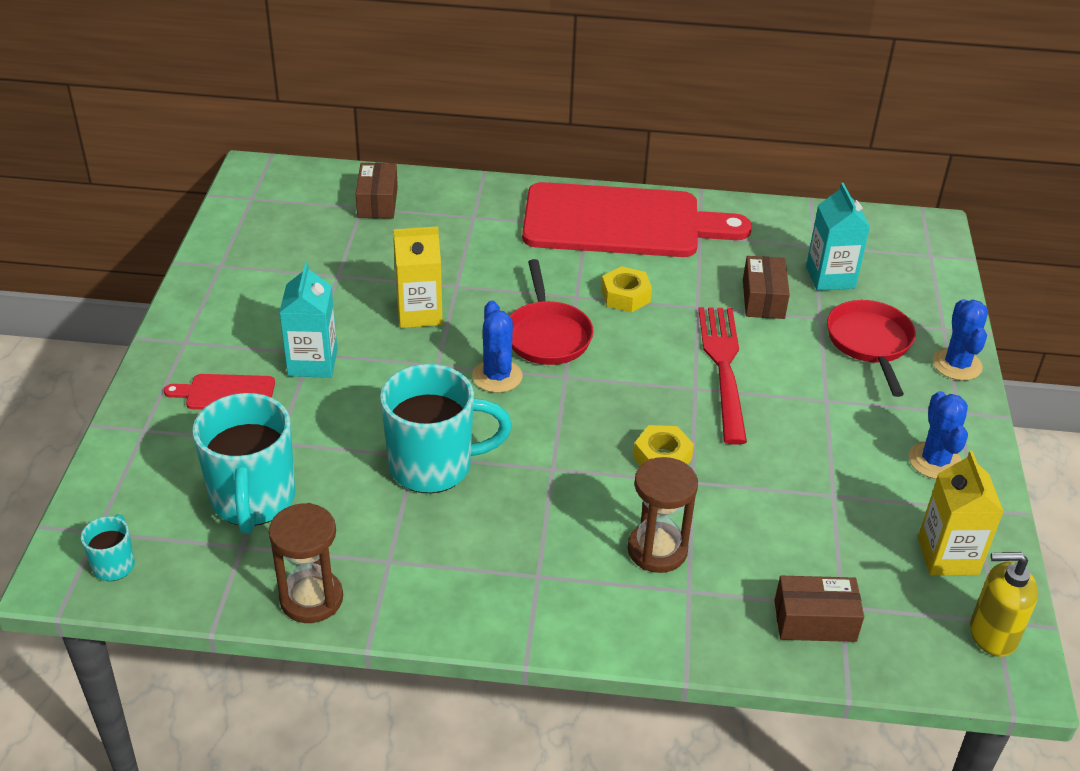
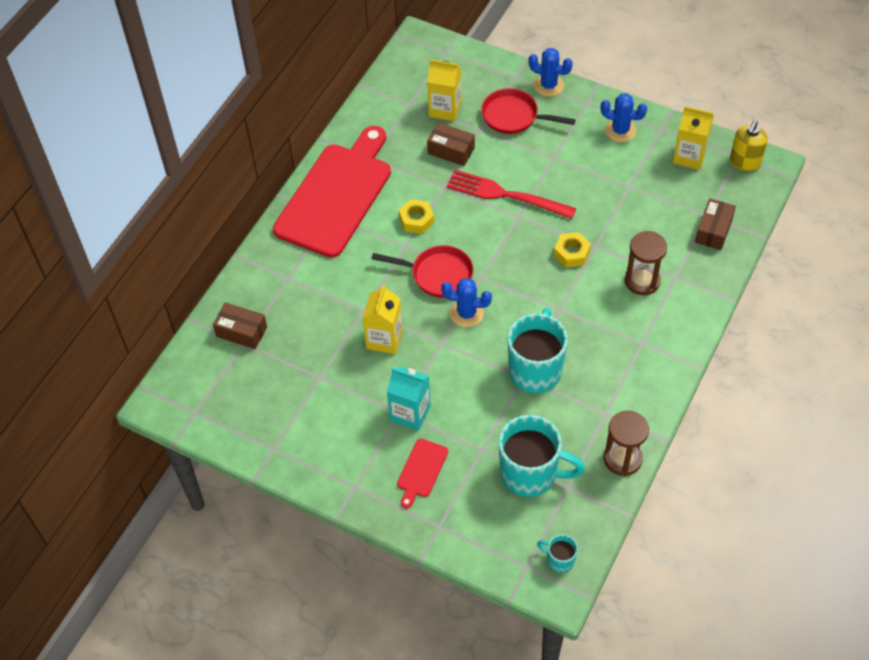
camera: 65 degrees left, 15 degrees up
(830, 277) = (445, 109): turquoise carton -> yellow carton

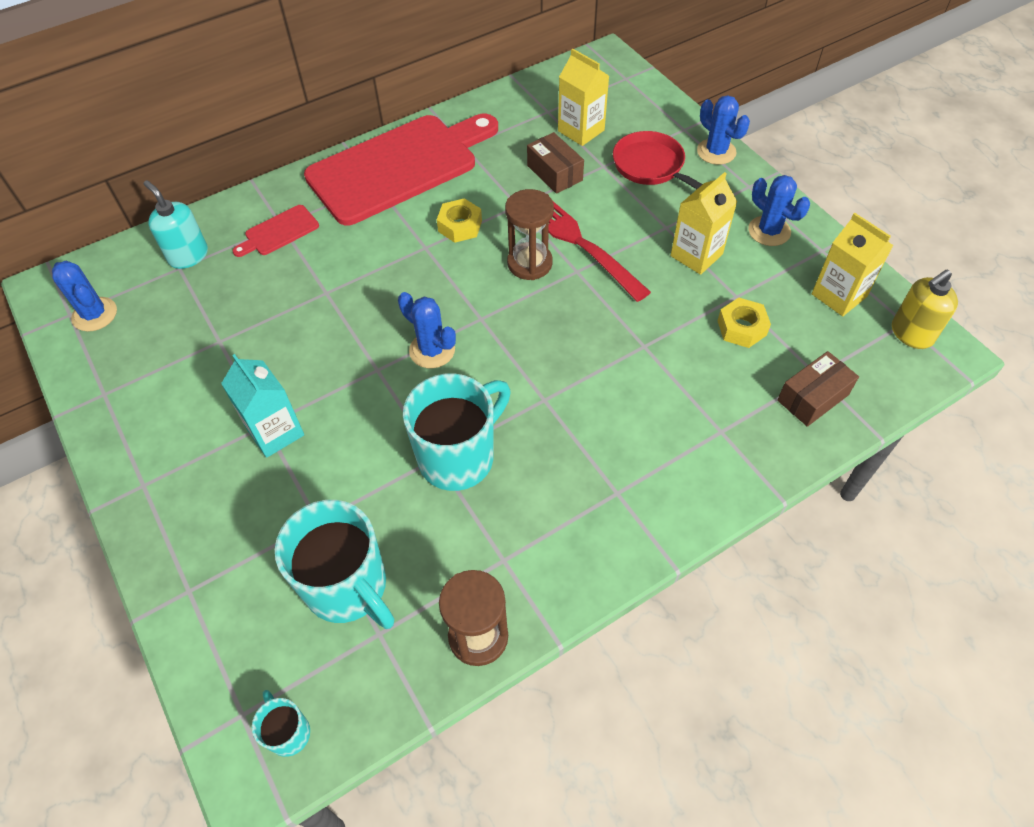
camera: 30 degrees right, 0 degrees up
(213, 403) = (94, 314): none -> blue cactus
(241, 331) = (188, 256): brown box -> turquoise soap dispenser
(384, 339) = (320, 334): yellow carton -> yellow carton (696, 255)
(421, 471) = (228, 508): red cutting board -> red cutting board (279, 232)
(438, 274) = (435, 293): red pan -> none
(571, 253) = (608, 341): yellow nut -> yellow nut (741, 328)
(642, 281) = (673, 415): brown hourglass -> brown hourglass (529, 263)

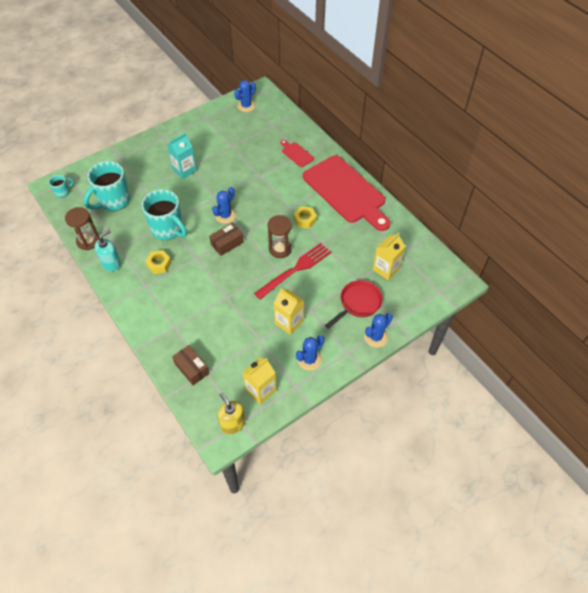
camera: 85 degrees right, 0 degrees up
(188, 256) = (280, 127): turquoise soap dispenser -> turquoise soap dispenser (111, 263)
(554, 173) = (348, 257): brown box -> brown box (227, 243)
(741, 328) = (237, 340): yellow nut -> yellow nut (159, 264)

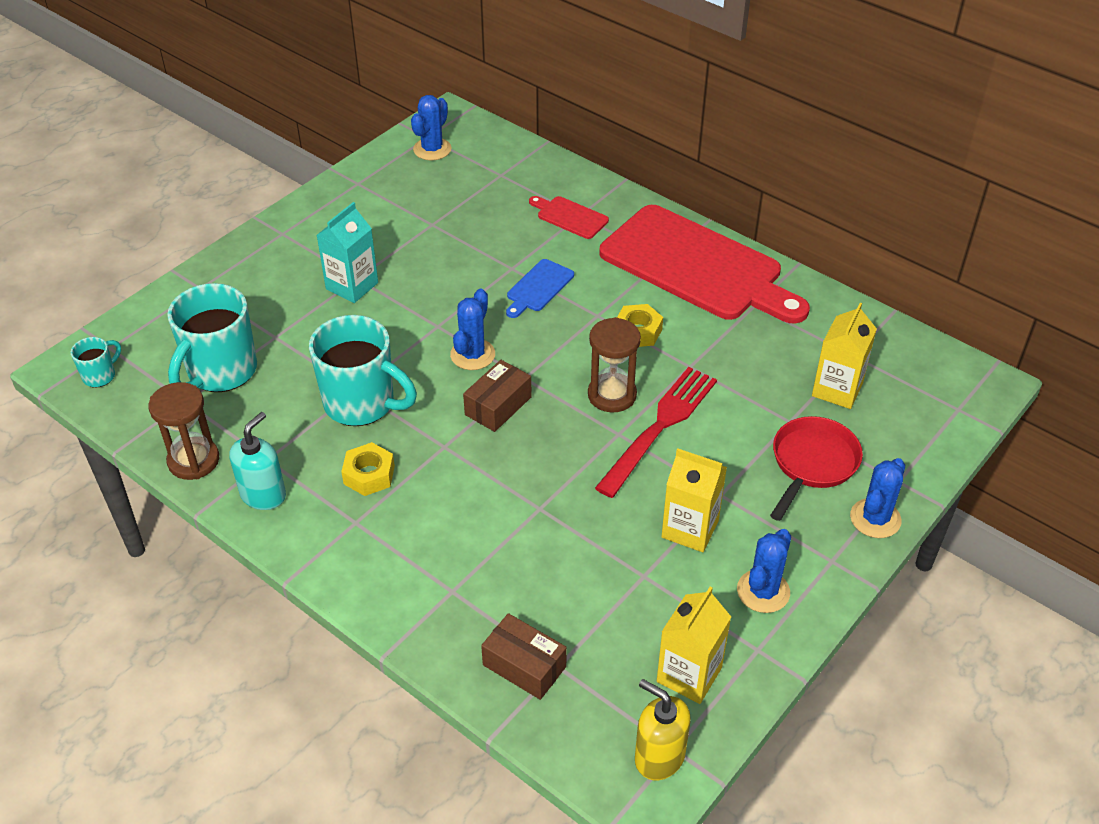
camera: 15 degrees left, 10 degrees down
(268, 188) = (538, 288): none -> blue cutting board

